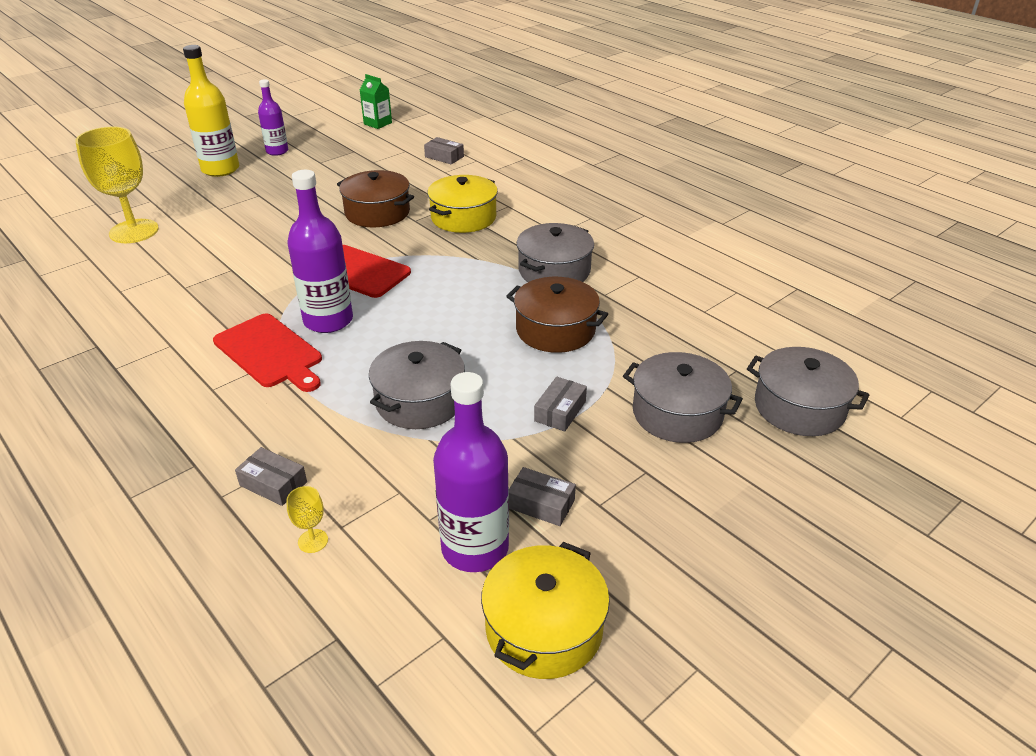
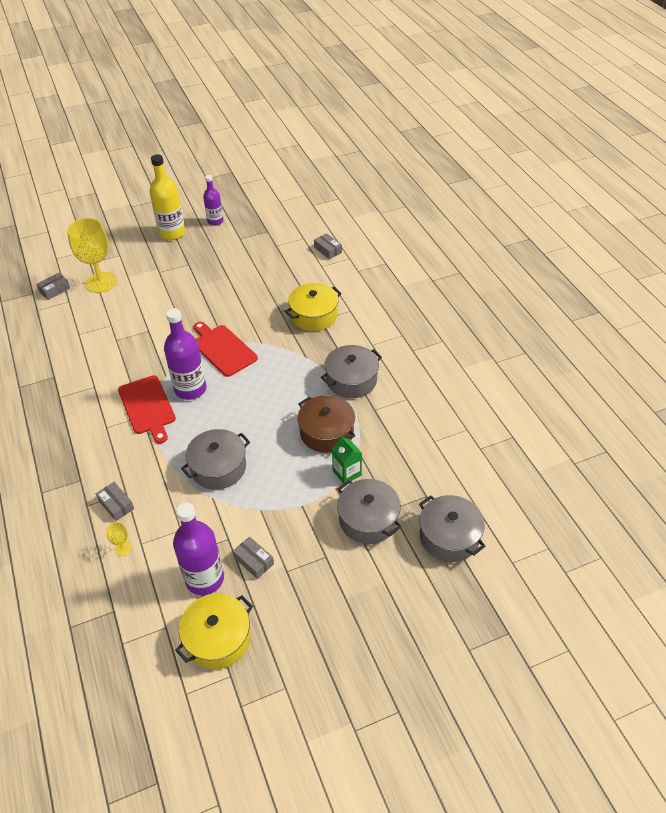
camera: 20 degrees right, 10 degrees up
(377, 123) = (295, 204): green carton -> green carton (347, 473)
(377, 212) = (258, 298): brown pot -> none
(560, 411) = (297, 498): grey box -> grey box (55, 290)

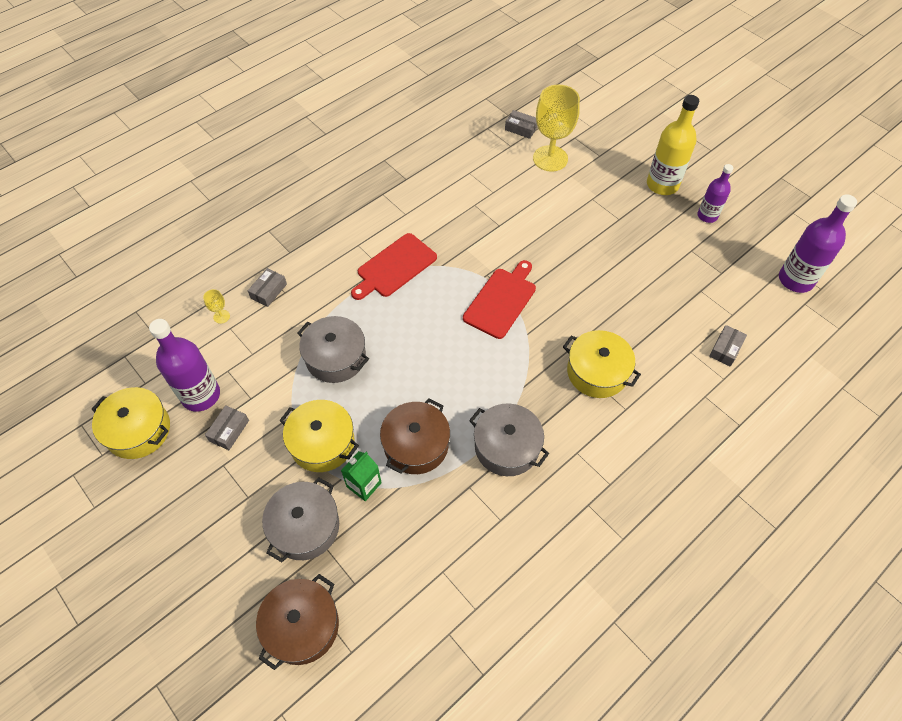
camera: 70 degrees right, 10 degrees up
(190, 389) = (432, 293): purple bottle -> purple bottle (795, 280)
(297, 493) = (322, 443): none -> yellow pot
(449, 536) = (302, 626): grey pot -> brown pot

